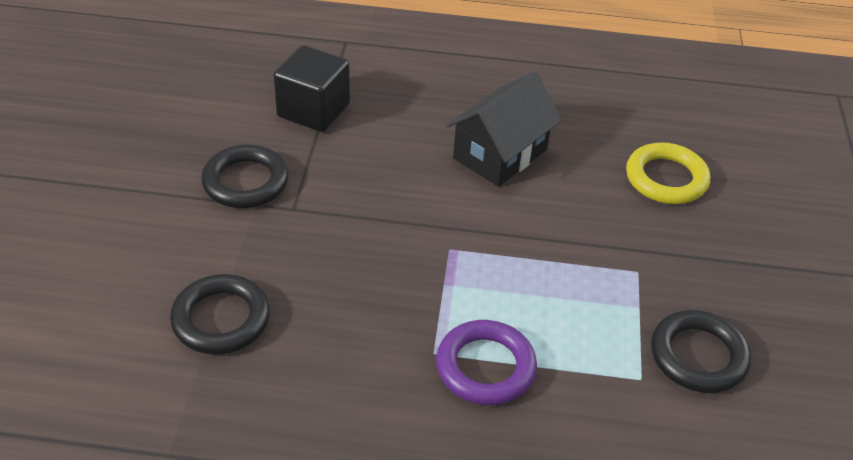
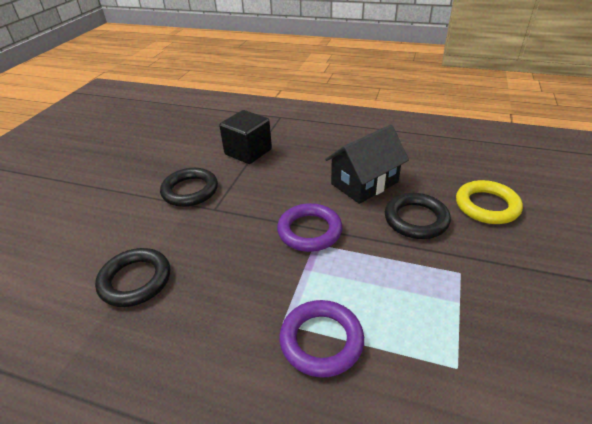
camera: 15 degrees right, 5 degrees down
(439, 231) = (309, 231): none -> purple ring
(698, 356) = (512, 352): black ring -> black ring (416, 219)

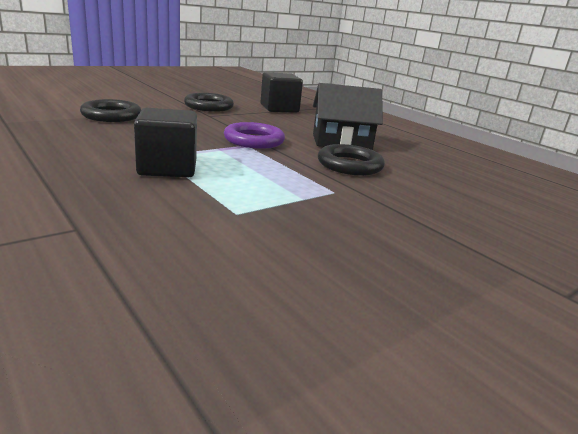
camera: 30 degrees right, 15 degrees down
(321, 340) = (167, 168): purple ring -> black cube
(487, 206) = (433, 183): yellow ring -> none

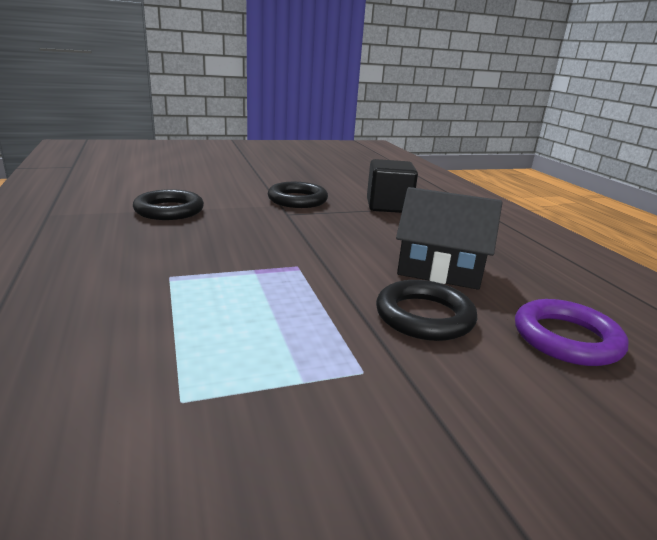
camera: 20 degrees right, 0 degrees up
(167, 168) = (160, 300): black cube -> none
(254, 140) = (313, 259): purple ring -> purple ring (566, 338)

